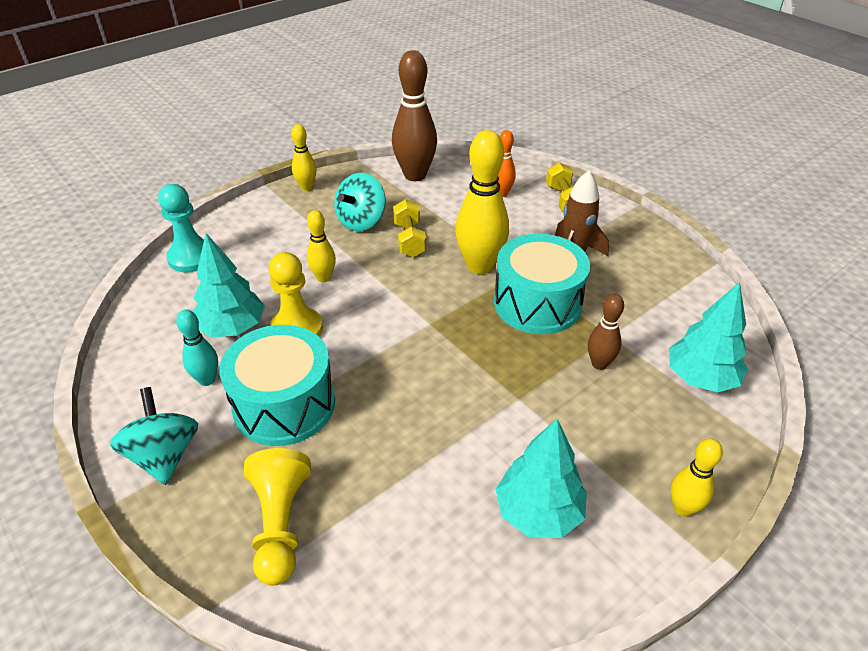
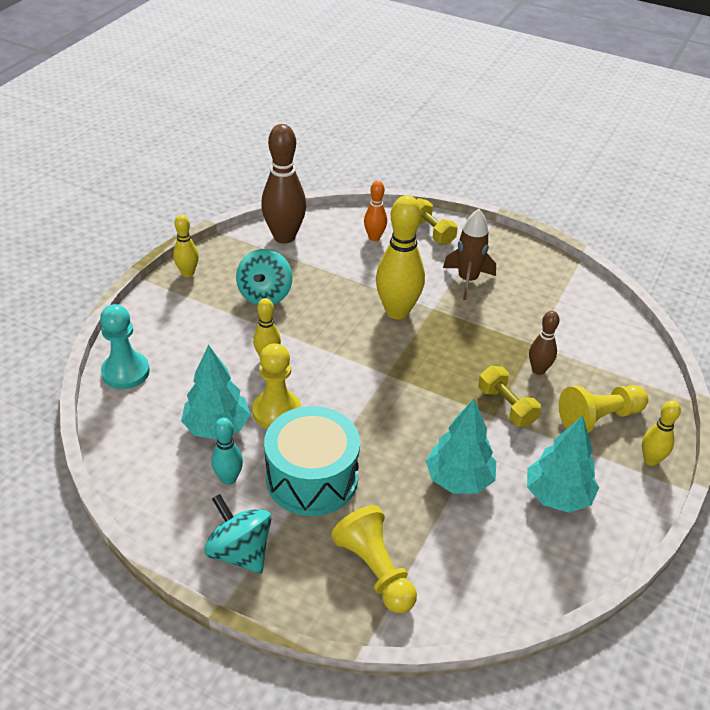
camera: 25 degrees left, 0 degrees up
(409, 240) = (321, 302): yellow dumbbell -> yellow dumbbell (506, 406)
(537, 303) = (463, 332): turquoise drum -> none
(642, 438) = (599, 418): none -> yellow pawn
(701, 378) = (615, 360): turquoise tree -> turquoise tree (459, 479)

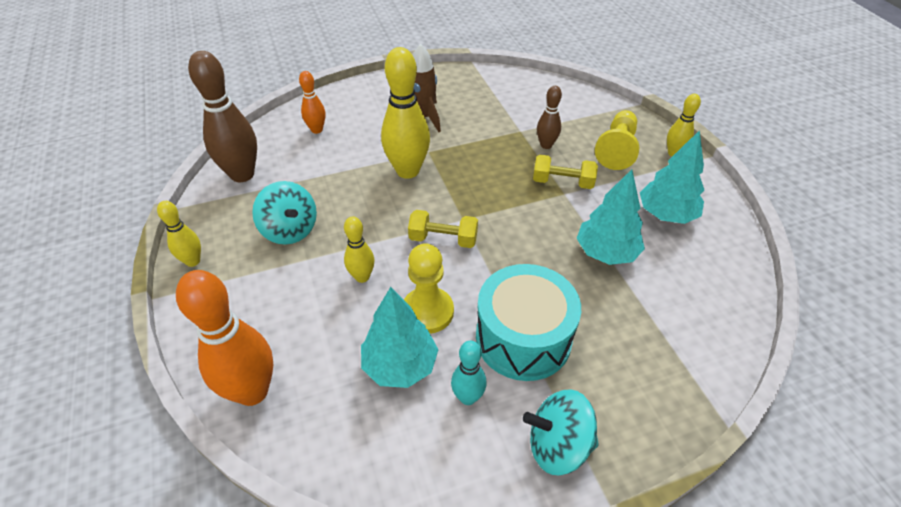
camera: 45 degrees left, 5 degrees up
(125, 372) = (252, 391): turquoise pawn -> orange bowling pin
(375, 570) = (653, 362): yellow pawn -> none
(431, 232) = (352, 100): yellow dumbbell -> yellow dumbbell (443, 239)

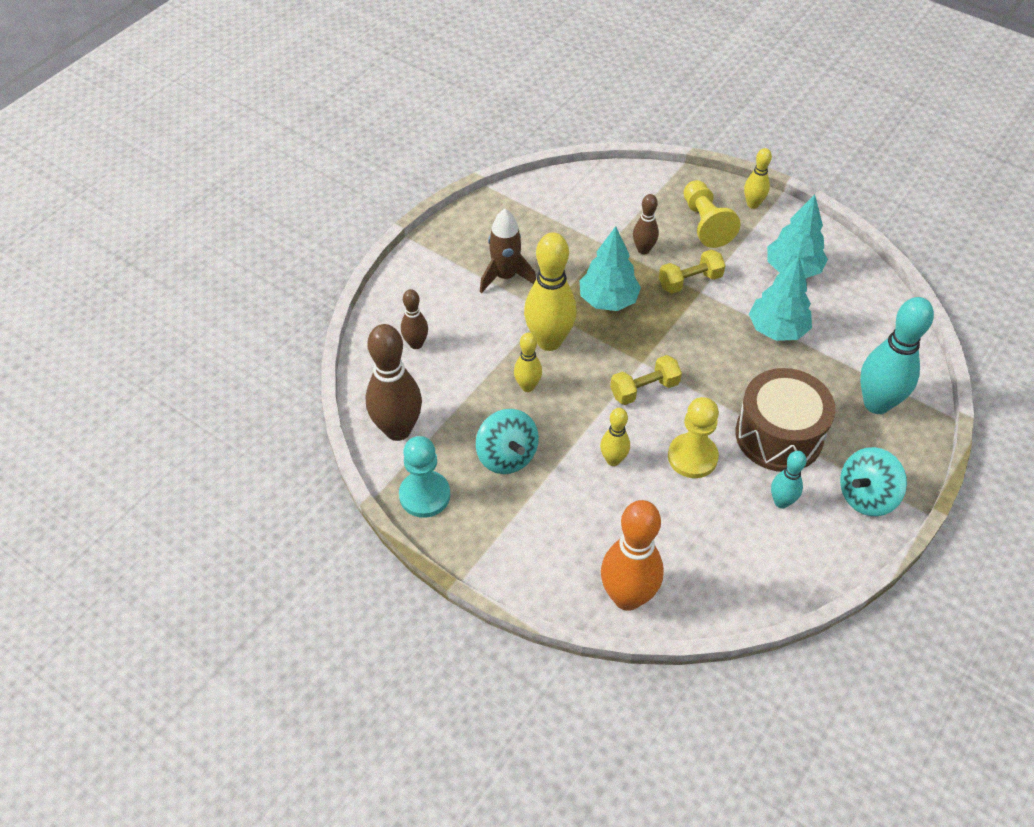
camera: 35 degrees left, 5 degrees up
(193, 261) = (453, 533): yellow bowling pin -> yellow bowling pin (527, 386)
(207, 225) = (424, 495): none -> turquoise pawn
(290, 230) = (507, 456): turquoise spinning top -> turquoise spinning top turned 45 degrees clockwise
(317, 130) = (416, 344): orange bowling pin -> brown bowling pin
(400, 365) = (713, 509): turquoise tree -> turquoise tree (608, 300)
(523, 338) = (779, 435): turquoise drum -> brown drum
(649, 365) = (876, 403): none -> turquoise bowling pin

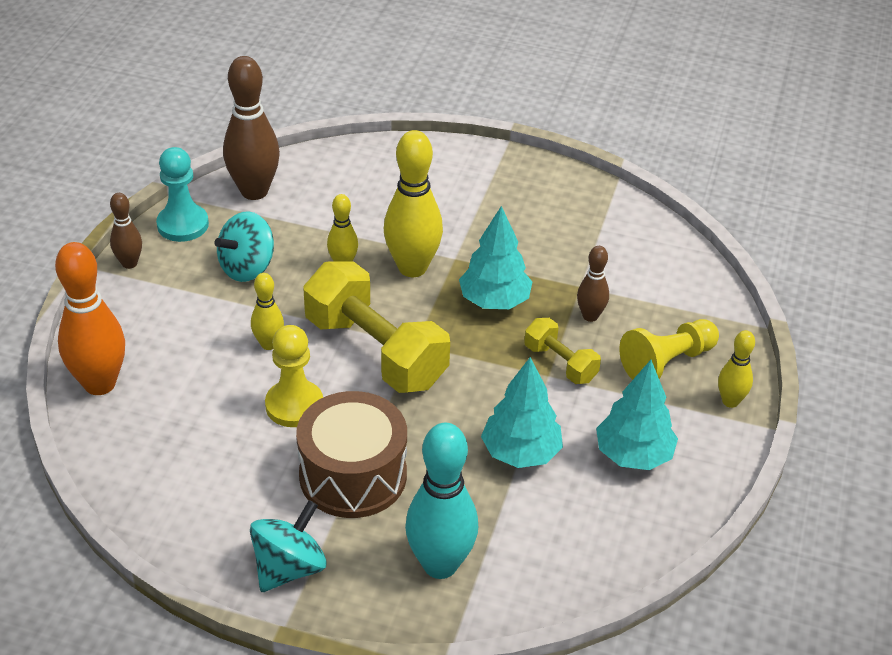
camera: 70 degrees right, 10 degrees down
(416, 344) = (366, 179): brown bowling pin -> brown bowling pin (129, 263)
(505, 276) = (489, 219): brown rocket -> none
(644, 389) = (375, 352): yellow dumbbell -> yellow dumbbell, size x1.99
(781, 502) = (256, 490): turquoise bowling pin -> none
(866, 496) = (289, 568): turquoise spinning top -> turquoise spinning top turned 90 degrees clockwise

